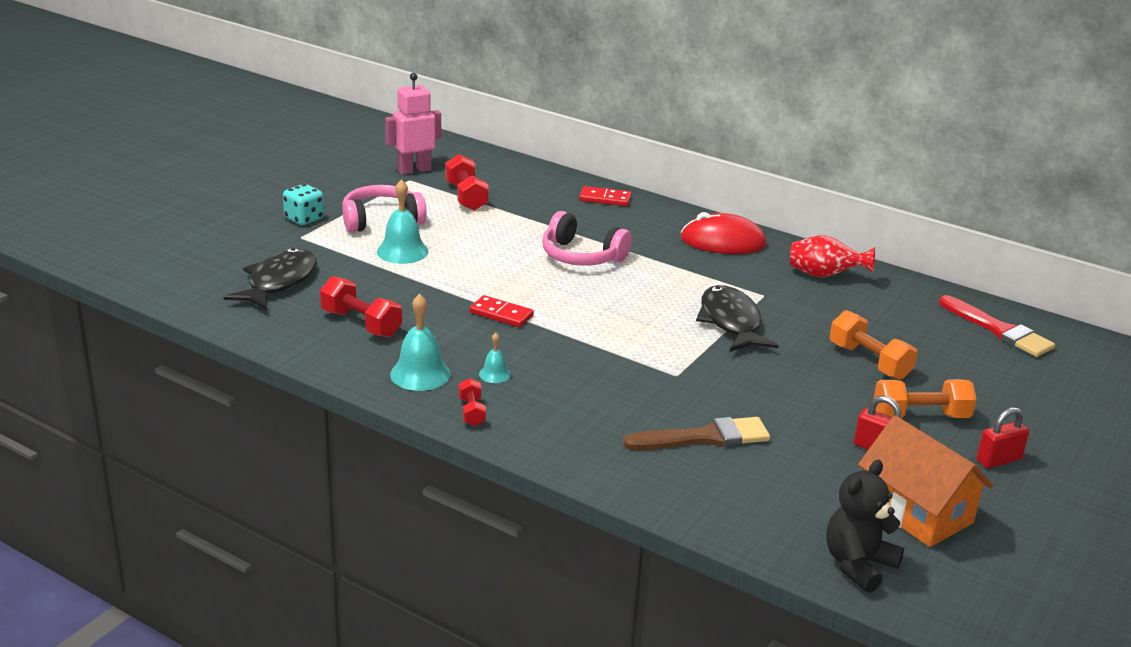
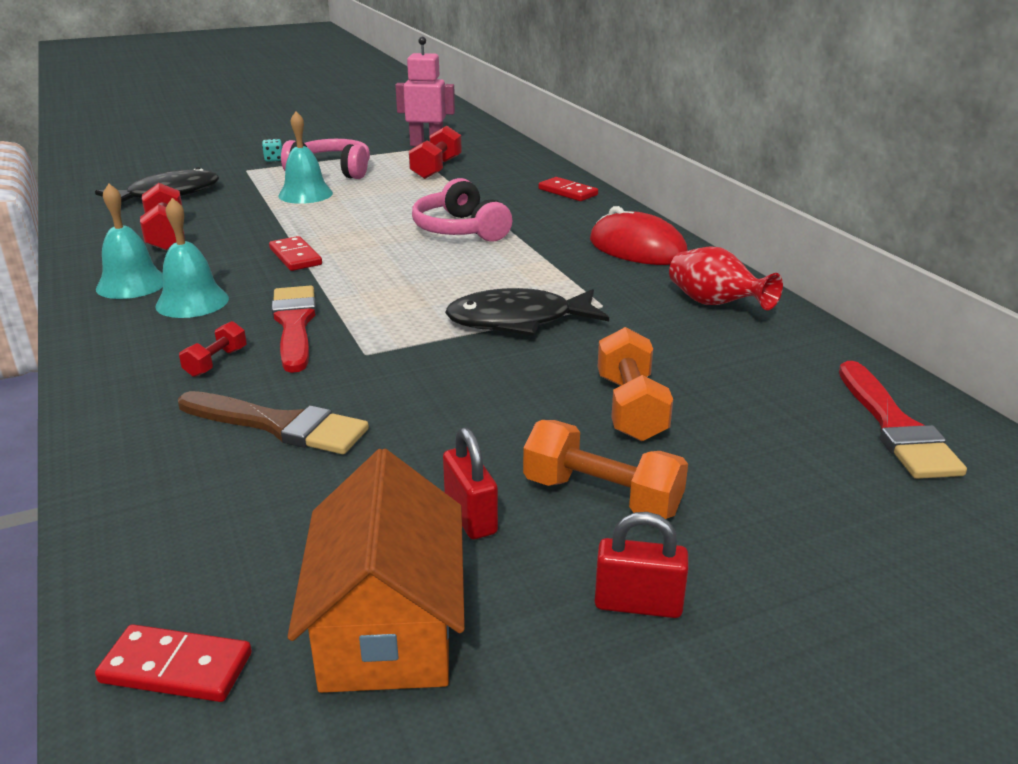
camera: 35 degrees right, 0 degrees up
(304, 219) = (274, 159): turquoise dice -> turquoise dice, size x0.62
(472, 412) = (108, 327): red dumbbell -> red dumbbell (216, 362)
(494, 374) = (192, 302): turquoise bell -> turquoise bell, size x1.88
(597, 369) = (294, 324): none -> red brush
(731, 322) = (518, 321): black fish -> black fish turned 120 degrees counterclockwise
(858, 565) = (176, 668): black teddy bear -> red domino

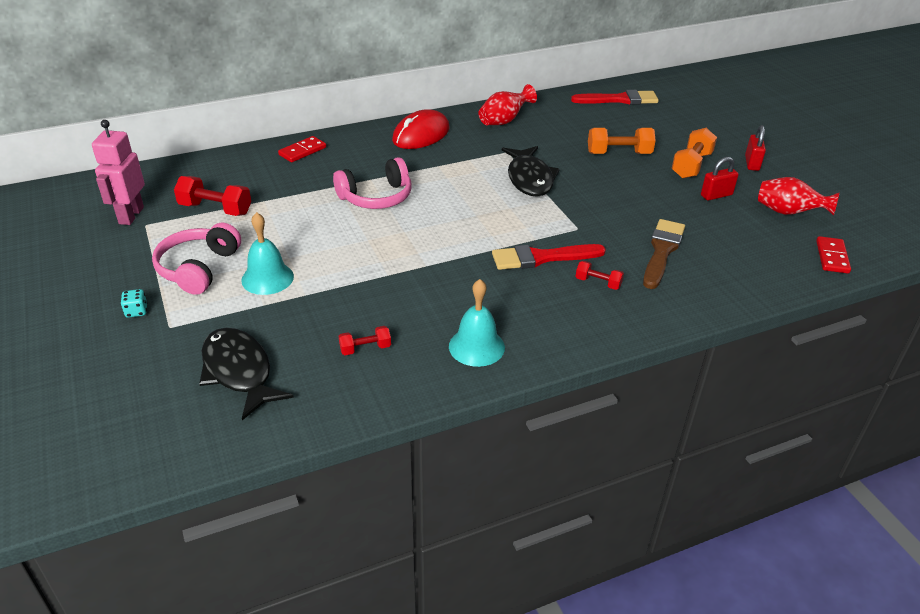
camera: 90 degrees left, 10 degrees up
(166, 235) = (365, 348): red dumbbell -> red dumbbell, size x0.58
(192, 302) = (509, 308): turquoise bell -> none
(295, 257) = (424, 269): red domino -> none
(388, 627) = (788, 212): orange house -> red vase

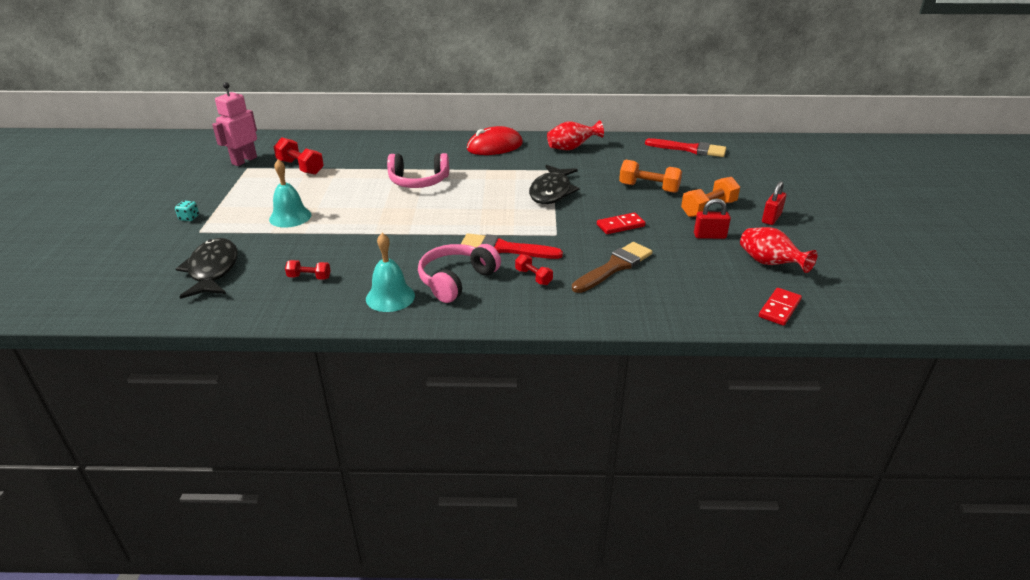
camera: 25 degrees right, 5 degrees down
(198, 268) = (252, 201): pink headphones -> pink headphones (456, 280)
(302, 151) = (396, 142): red domino -> red domino (620, 225)

